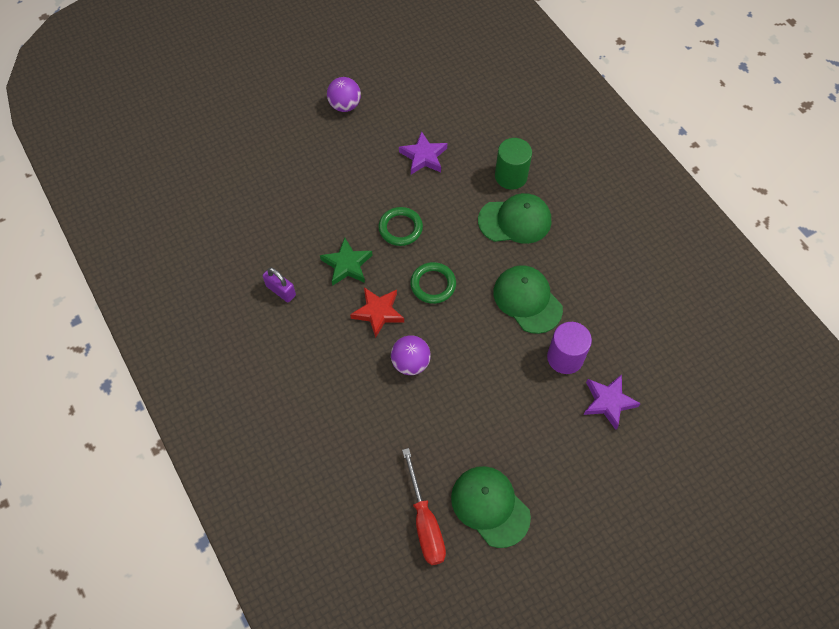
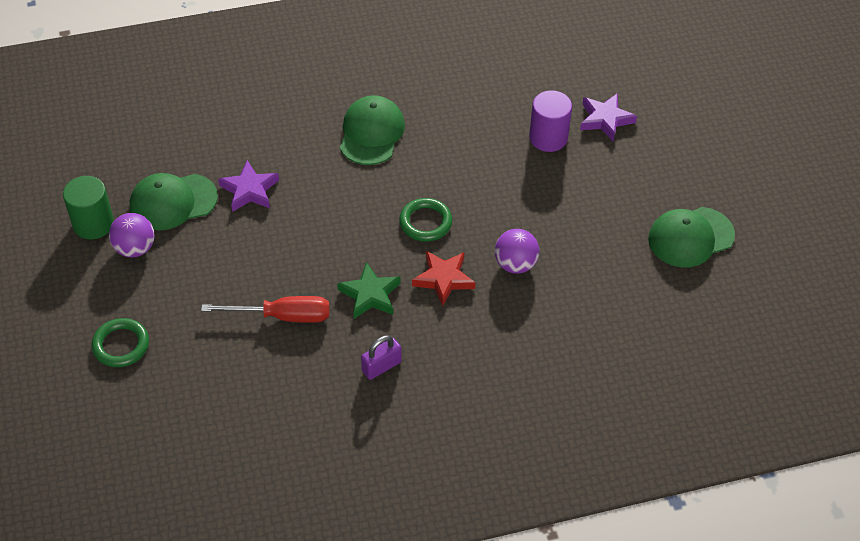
camera: 75 degrees left, 10 degrees down
(400, 228) = (340, 234): green ring -> green ring (121, 345)
(425, 522) = (695, 293): red screwdriver -> red screwdriver (283, 316)
(511, 176) = (312, 121): green cylinder -> green cylinder (93, 224)
(527, 300) = (473, 149): green cap -> green cap (173, 202)

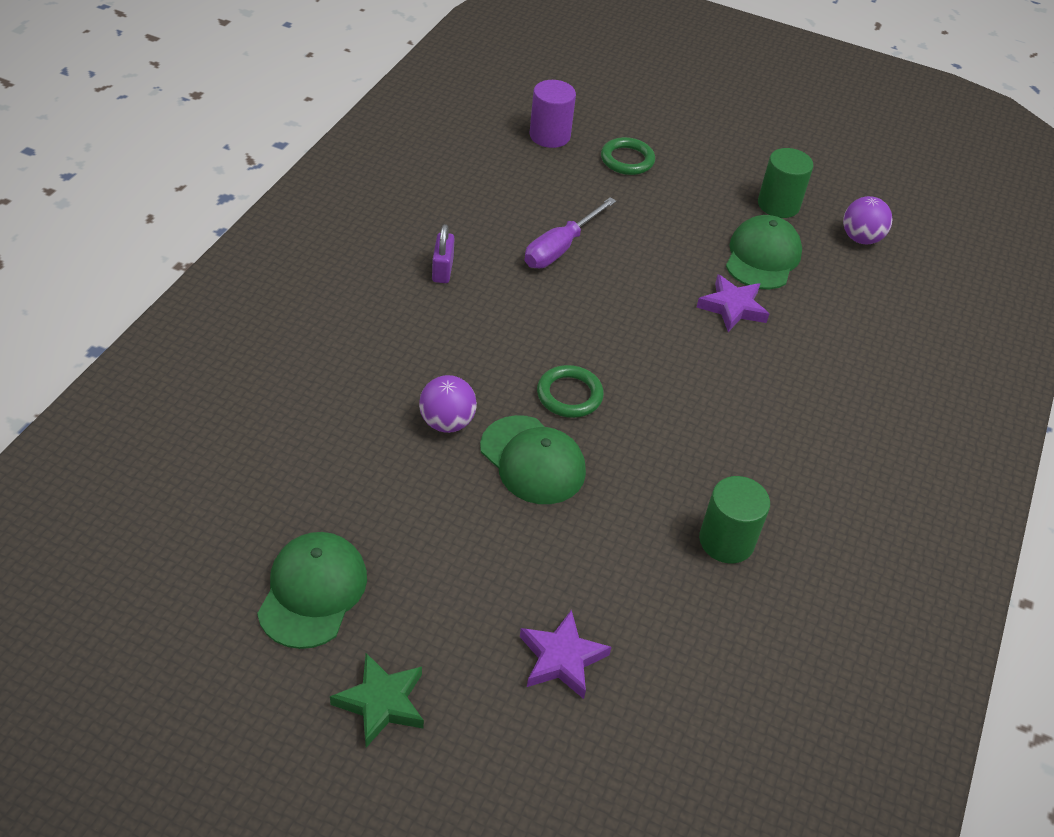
camera: 125 degrees right, 5 degrees down
(135, 248) = (726, 212): purple ball -> purple ball (860, 238)
(283, 316) = (560, 248): red screwdriver -> purple screwdriver
(370, 295) = (524, 308): green star -> green star (381, 703)
(371, 133) = (734, 433): green cap -> green cap (532, 460)
(444, 279) = (487, 363): red star -> none
(458, 98) = (726, 541): none -> green cylinder
(548, 138) = (586, 577): purple cylinder -> purple cylinder (549, 136)

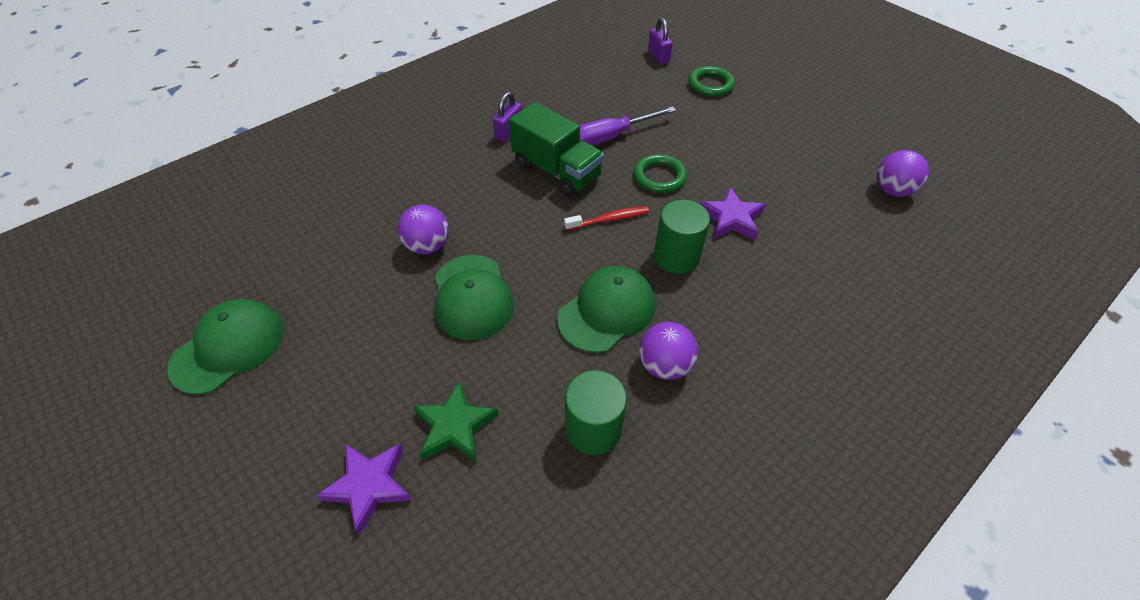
camera: 30 degrees right, 5 degrees up
(381, 703) = (201, 464): green star -> green star (455, 426)
(527, 302) = (556, 171): none -> green truck
(549, 136) = (658, 56): purple cylinder -> purple padlock
(569, 395) = (540, 252): green ring -> green ring (659, 177)
(616, 341) = (609, 219): none -> red toothbrush
(753, 466) = (664, 365): none -> purple ball
(762, 257) = (785, 184): green cap -> green cap (607, 311)
(778, 205) = (825, 145): green cylinder -> green cylinder (676, 257)

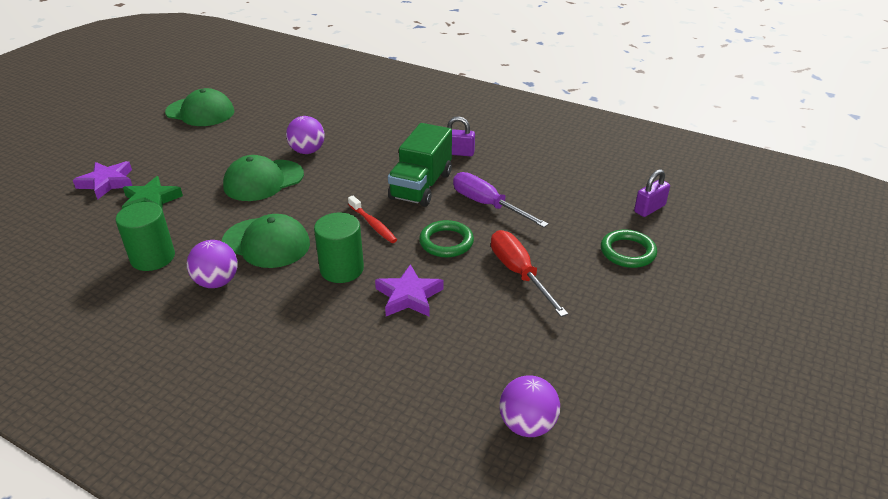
camera: 70 degrees right, 15 degrees down
(719, 146) = (519, 273): none -> red screwdriver

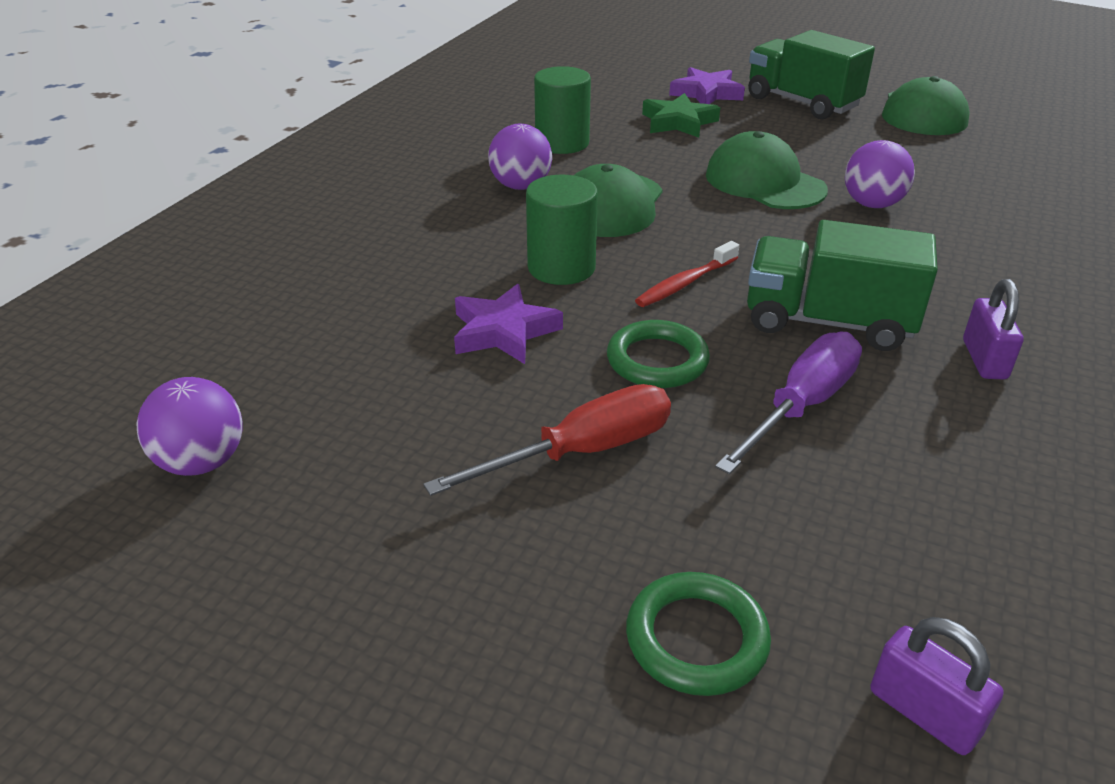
camera: 85 degrees right, 0 degrees up
(154, 148) = (802, 103): none -> green truck

